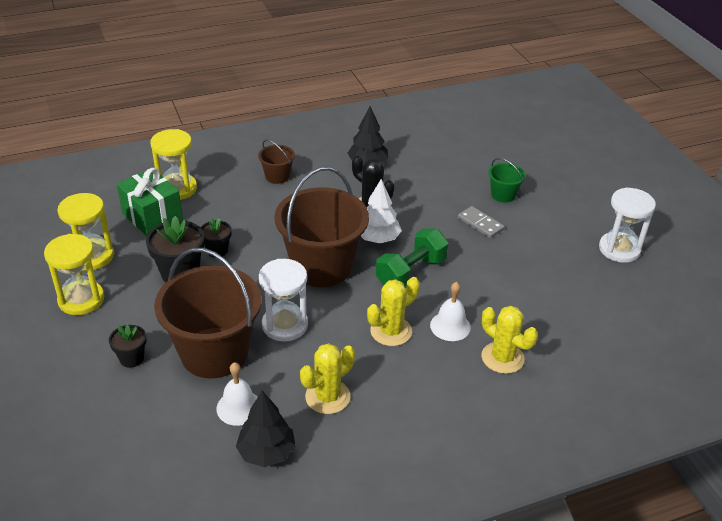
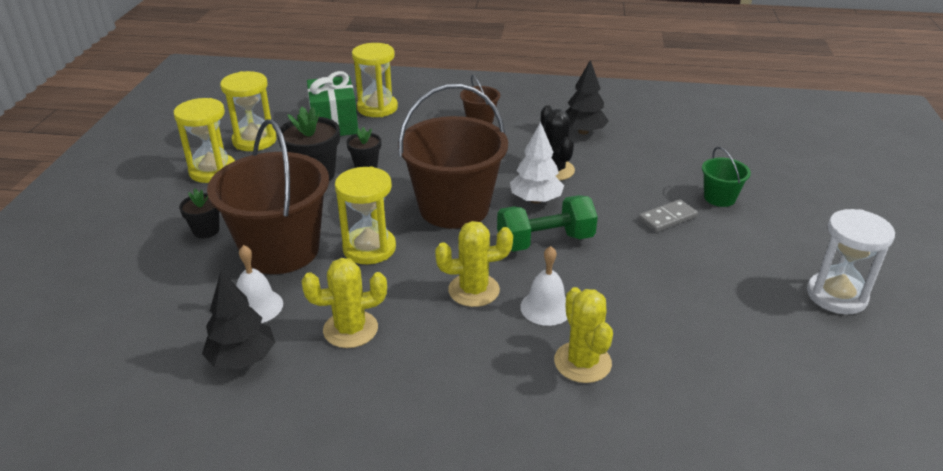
camera: 30 degrees right, 5 degrees down
(285, 325) = (369, 248): white hourglass -> yellow hourglass
(480, 224) = (667, 218): grey domino -> grey domino turned 75 degrees clockwise

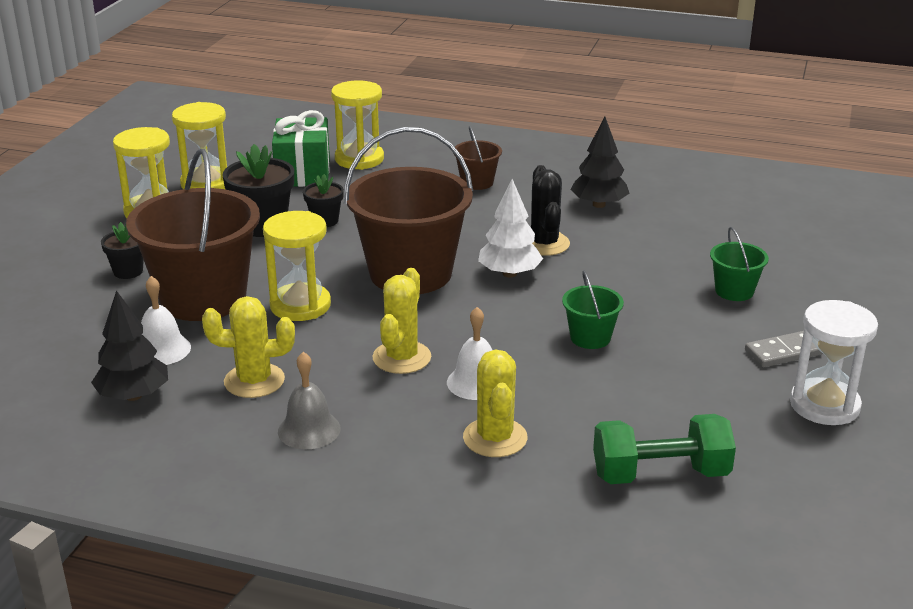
camera: 10 degrees right, 5 degrees down
(415, 375) = (309, 430): none -> grey bell
(474, 290) = (401, 358): yellow cactus -> yellow cactus turned 75 degrees counterclockwise
(545, 241) = (503, 317): green dumbbell -> green dumbbell (660, 474)
(624, 253) = (590, 338): none -> green bucket
(667, 218) = (659, 307): grey domino -> grey domino (783, 352)

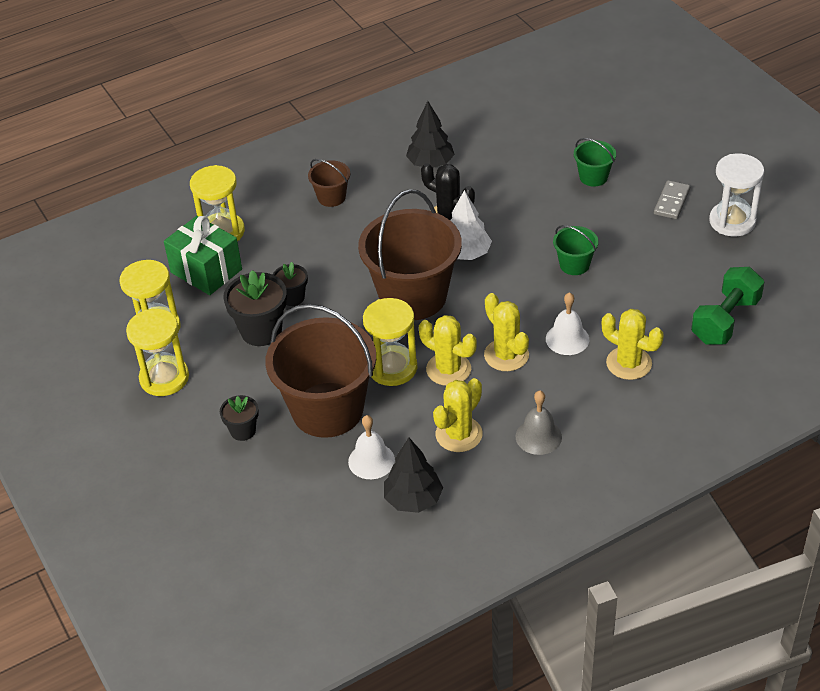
camera: 45 degrees left, 15 degrees up
(338, 335) = (448, 369): none -> yellow cactus

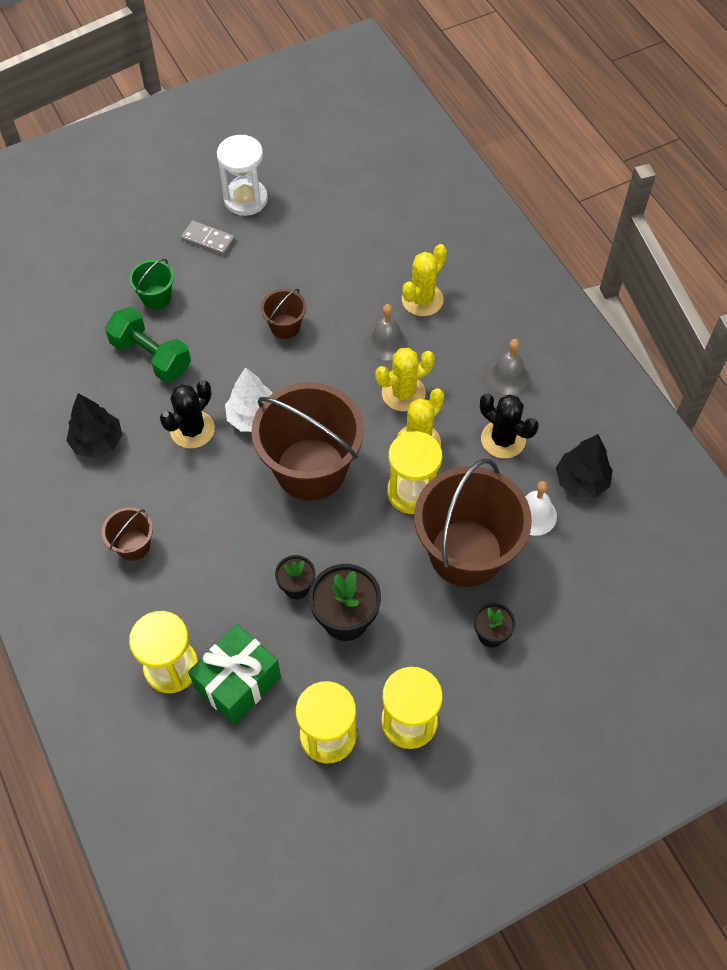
camera: 90 degrees left, 15 degrees up
(459, 434) = (503, 439): yellow cactus -> black cactus
(567, 339) = (386, 343): white bell -> grey bell
(574, 265) = (285, 327): green bucket -> brown bucket
(725, 320) = (375, 224): green dumbbell -> green dumbbell (151, 356)

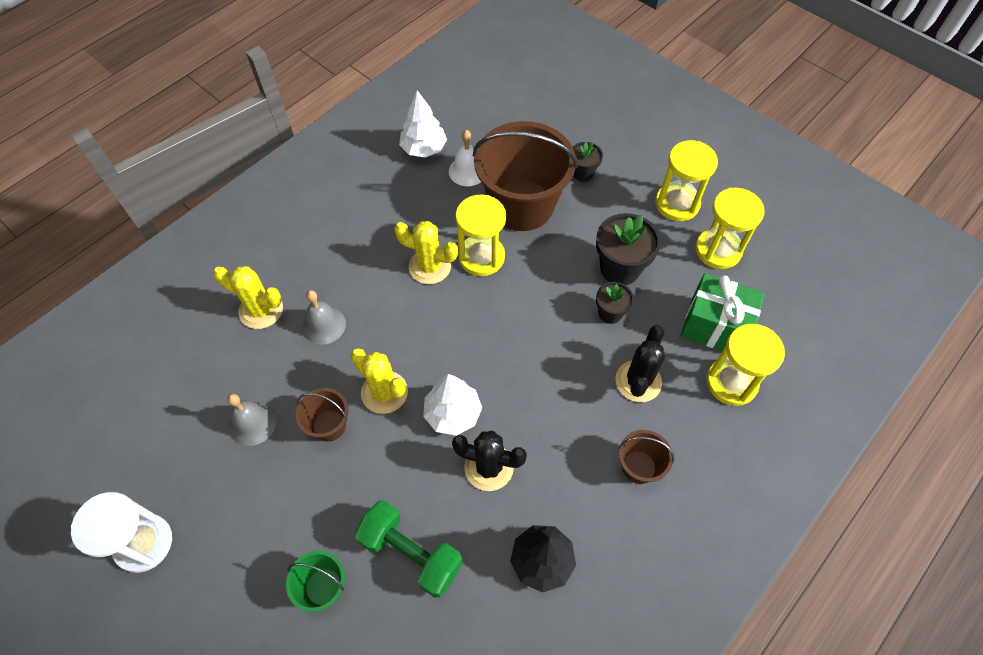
camera: 110 degrees left, 0 degrees up
(151, 356) = (411, 553): green dumbbell -> green dumbbell turned 75 degrees counterclockwise
(208, 239) = (219, 562): grey domino -> none
(311, 469) = (490, 342): brown bucket -> none
(403, 393) = (379, 293): yellow cactus -> yellow cactus (384, 392)
(503, 439) = (403, 207): black cactus -> black cactus (638, 381)
(507, 377) = (335, 220): grey bell -> grey bell (252, 423)
(581, 481) = (424, 149): black tree -> white tree

